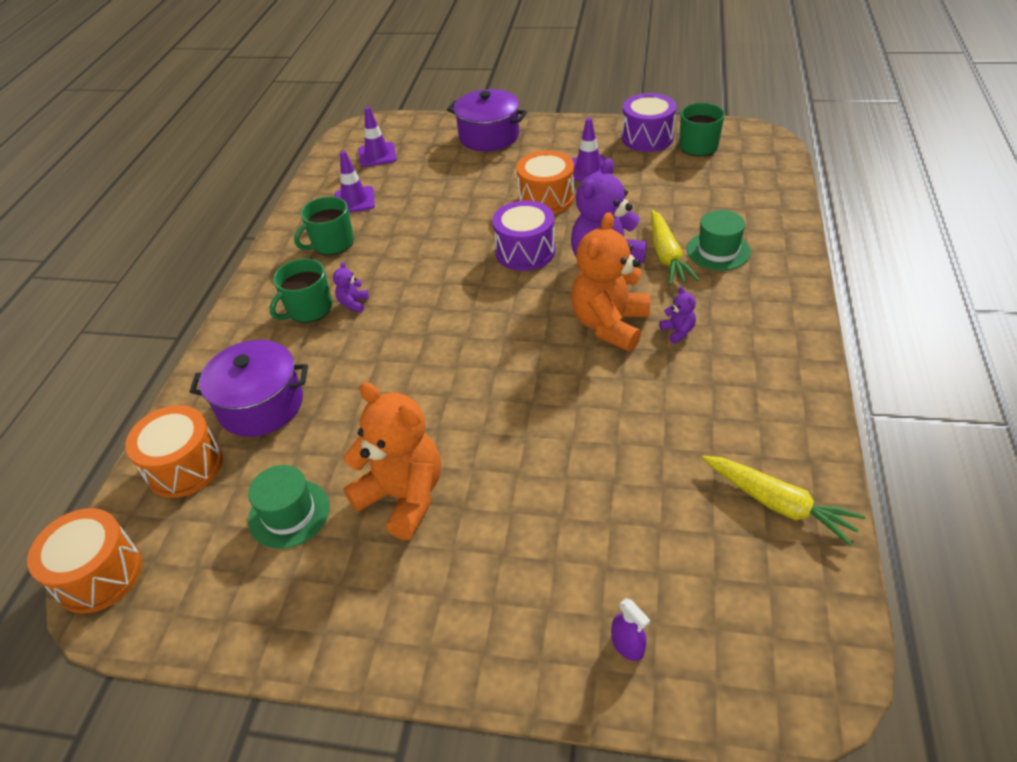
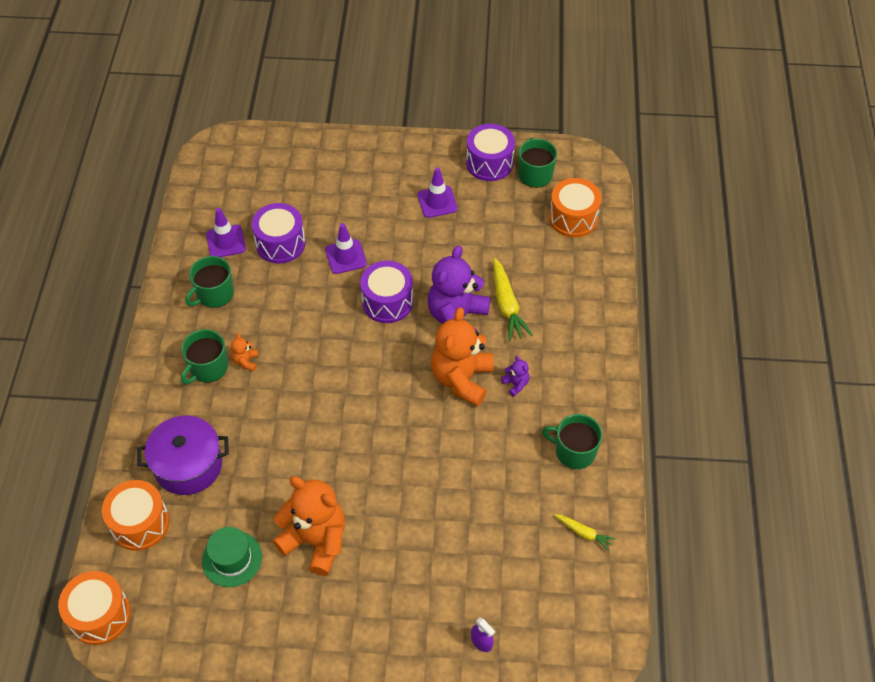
camera: 10 degrees left, 10 degrees up
(353, 304) = (246, 361): purple teddy bear -> orange teddy bear
(377, 155) = (237, 183): purple traffic cone -> purple traffic cone (345, 257)
(412, 202) = (280, 243): none -> purple drum
(489, 136) = (342, 159): purple pot -> none
(546, 198) = (401, 239): orange drum -> orange drum (573, 218)
(718, 251) = (549, 299): green hat -> none
(758, 405) = (574, 451): none -> green mug
(778, 504) = (584, 533): yellow carrot -> yellow carrot, size x0.57

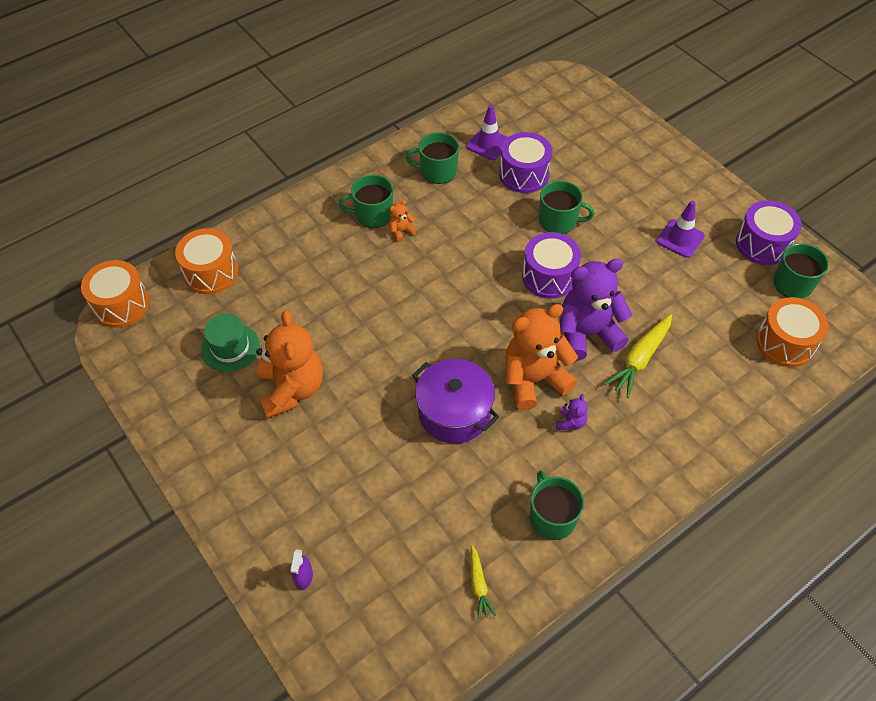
camera: 50 degrees right, 0 degrees up
(188, 465) = (282, 264): purple pot -> purple pot (454, 412)
(345, 257) = (558, 220): purple traffic cone -> green mug

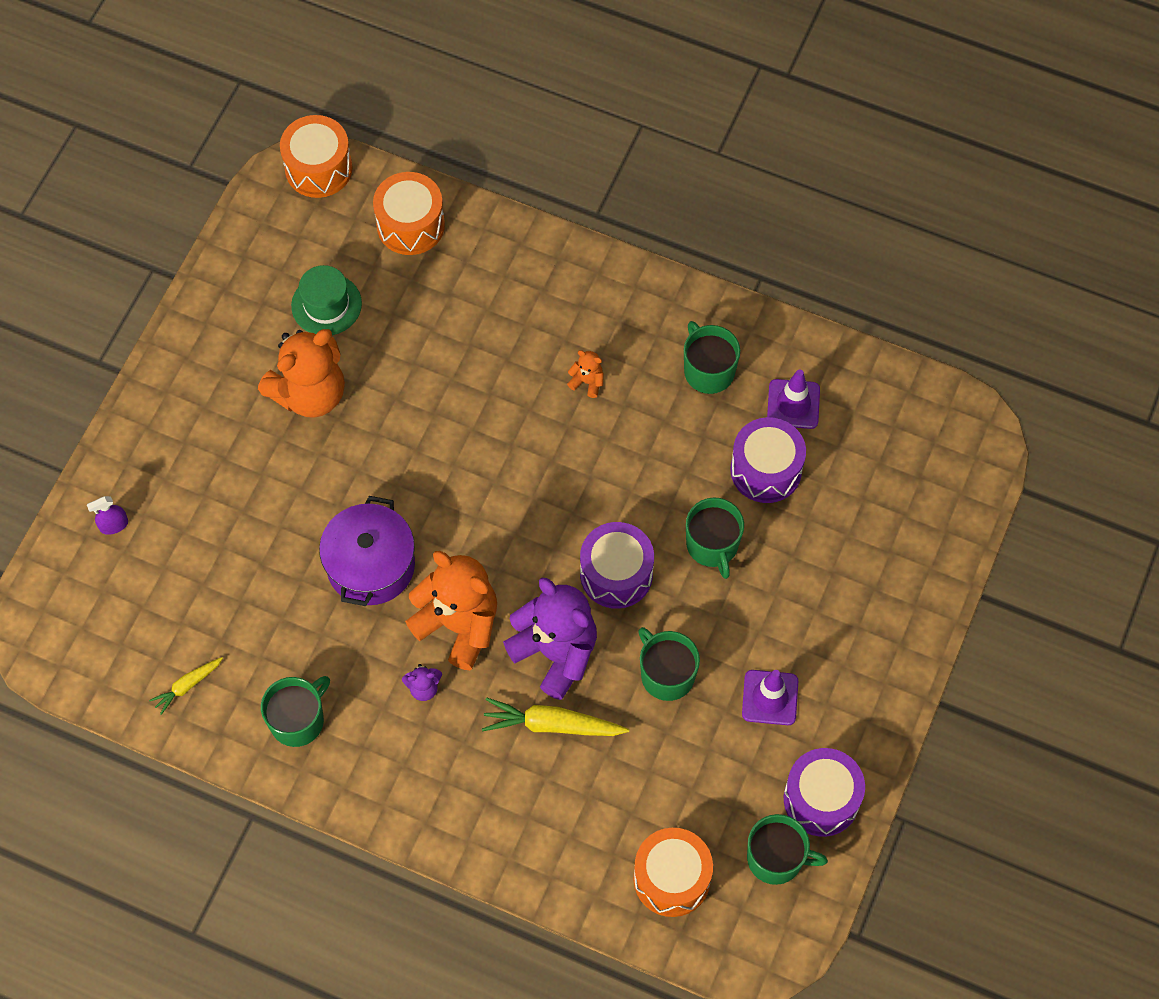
camera: 60 degrees right, 10 degrees up
(373, 214) = (594, 337): green mug -> green mug (666, 674)

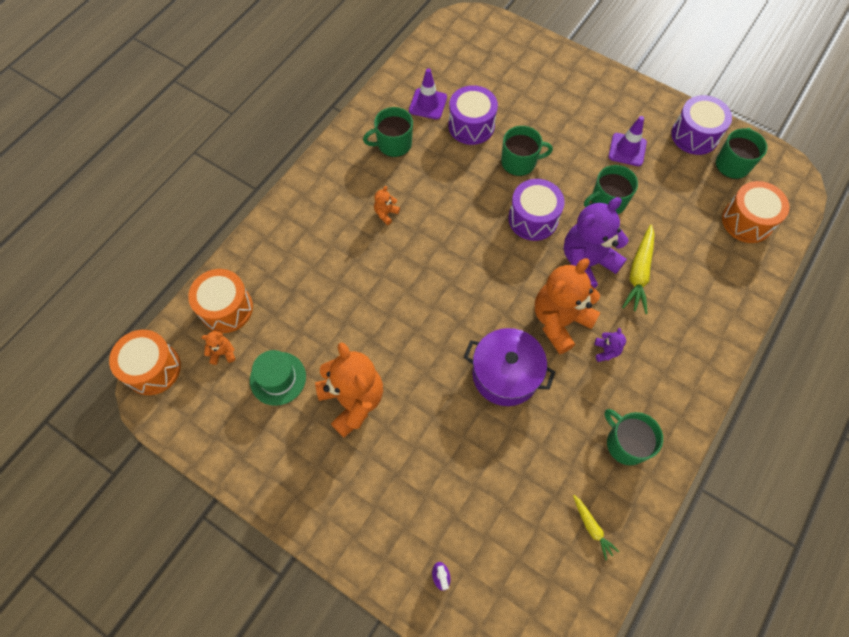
camera: 80 degrees left, 0 degrees up
(350, 237) = (223, 353): none -> orange teddy bear

